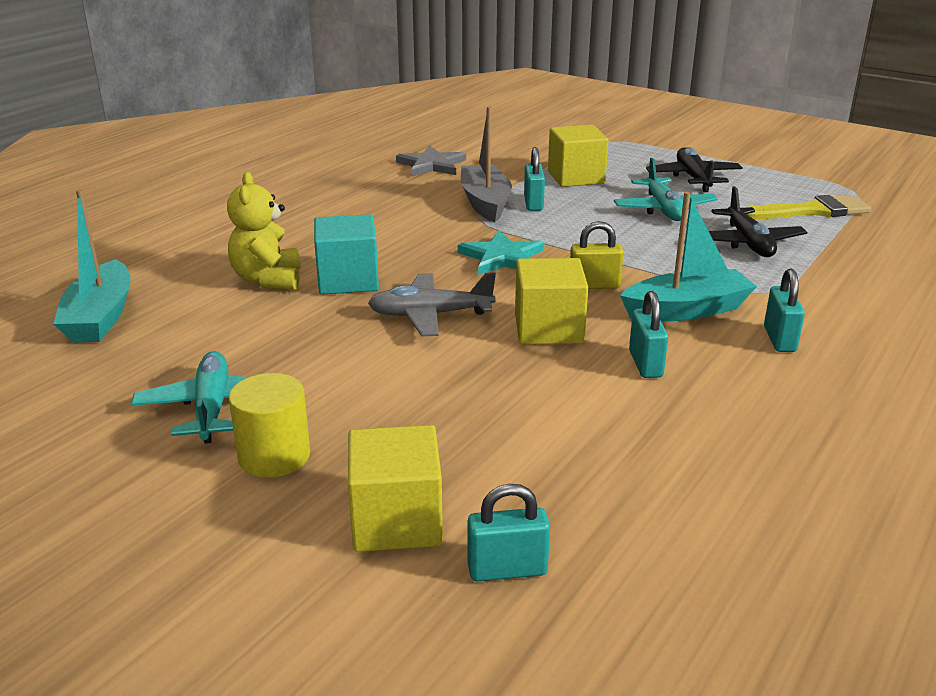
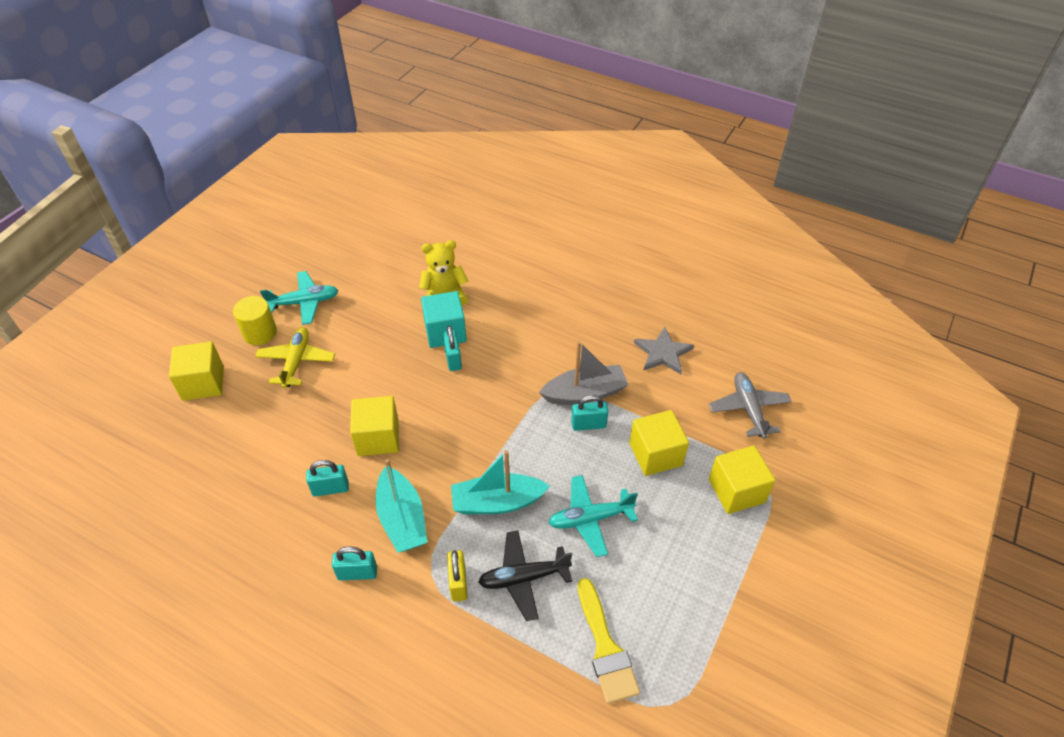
camera: 85 degrees right, 20 degrees up
(100, 317) = (398, 240): turquoise boat -> turquoise boat (497, 502)
(369, 408) = (296, 362): none -> yellow plane
(430, 315) = (398, 377): grey plane -> grey plane (748, 409)
(502, 257) = (484, 409): turquoise star -> none
(507, 570) = (161, 425): turquoise padlock -> turquoise padlock (453, 359)
(594, 285) = (440, 463): yellow padlock -> yellow padlock (458, 583)
(618, 151) = (736, 491): none -> yellow cube
(693, 178) = (675, 551): black plane -> none

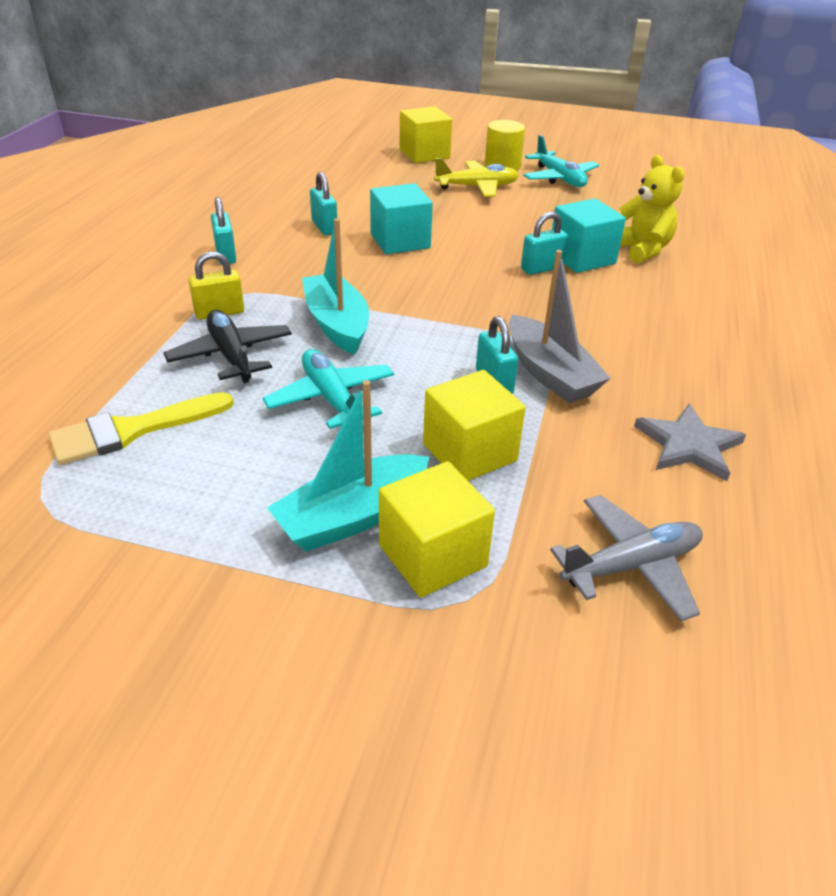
camera: 75 degrees right, 10 degrees down
(378, 437) = (400, 241): yellow cube -> turquoise cube
(402, 519) = (297, 269): turquoise boat -> turquoise boat (352, 516)

